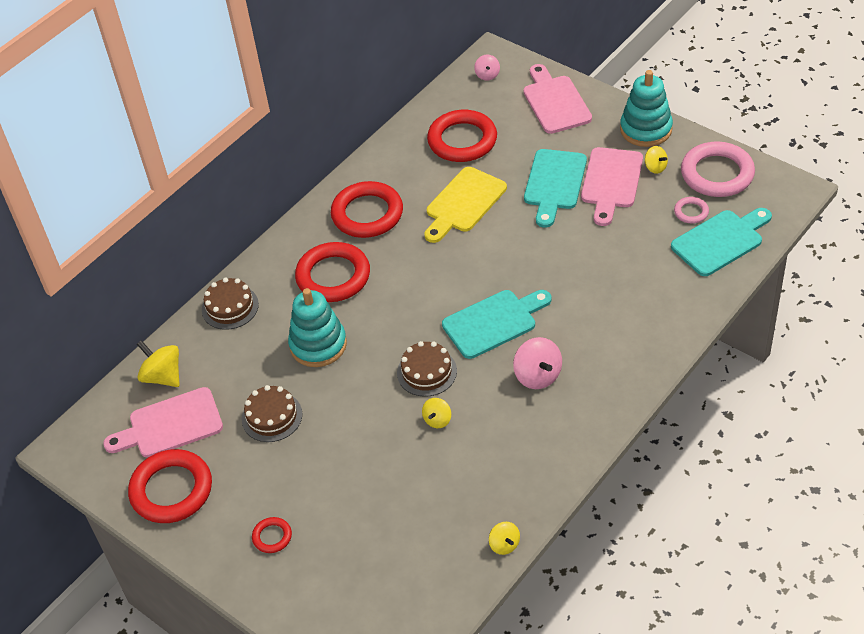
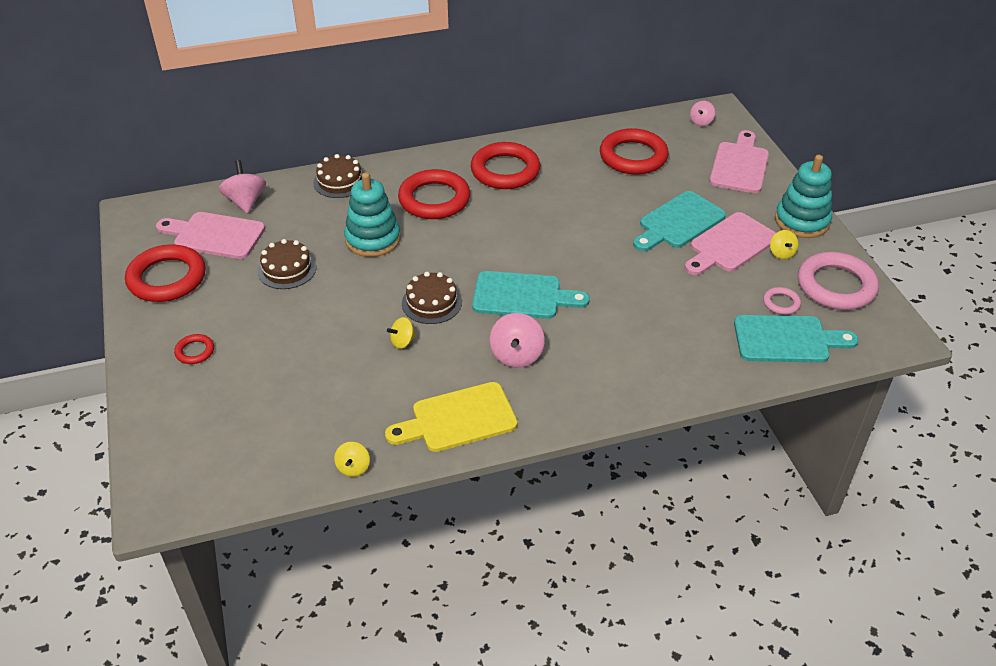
camera: 30 degrees right, 5 degrees down
(163, 376) = (246, 201): yellow spinning top -> pink spinning top
(463, 203) = (588, 200): yellow cutting board -> yellow cutting board (458, 419)

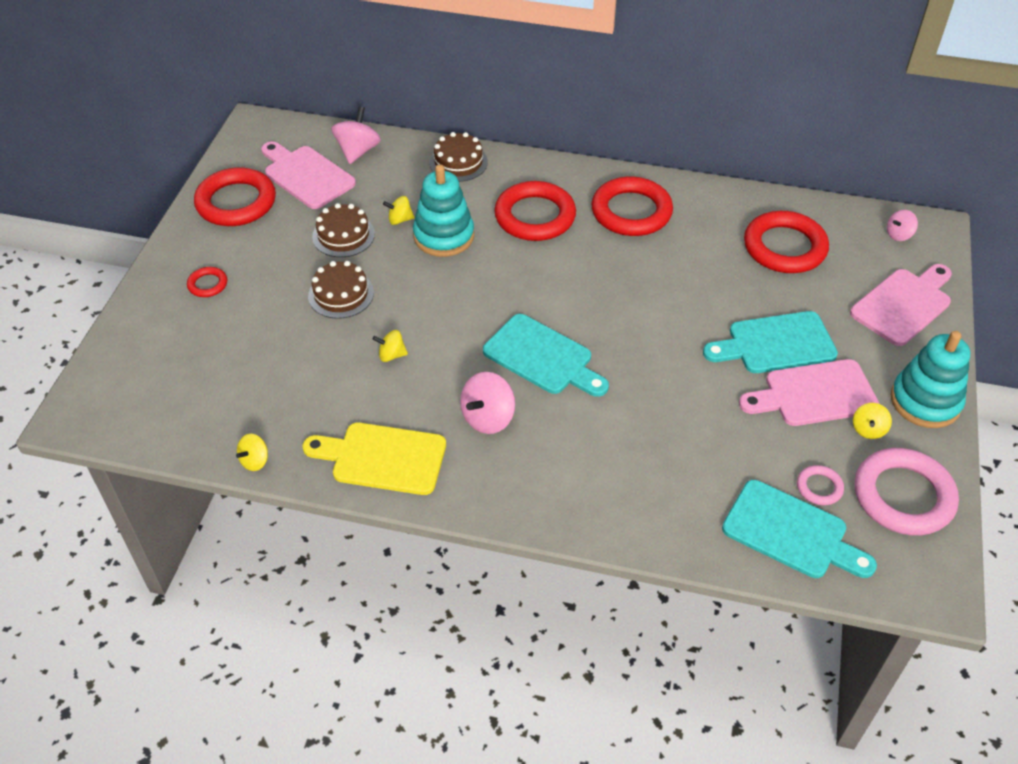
camera: 30 degrees right, 5 degrees up
(326, 240) = (400, 220): none -> yellow spinning top
(431, 302) = (449, 326): brown cake -> brown cake (341, 294)

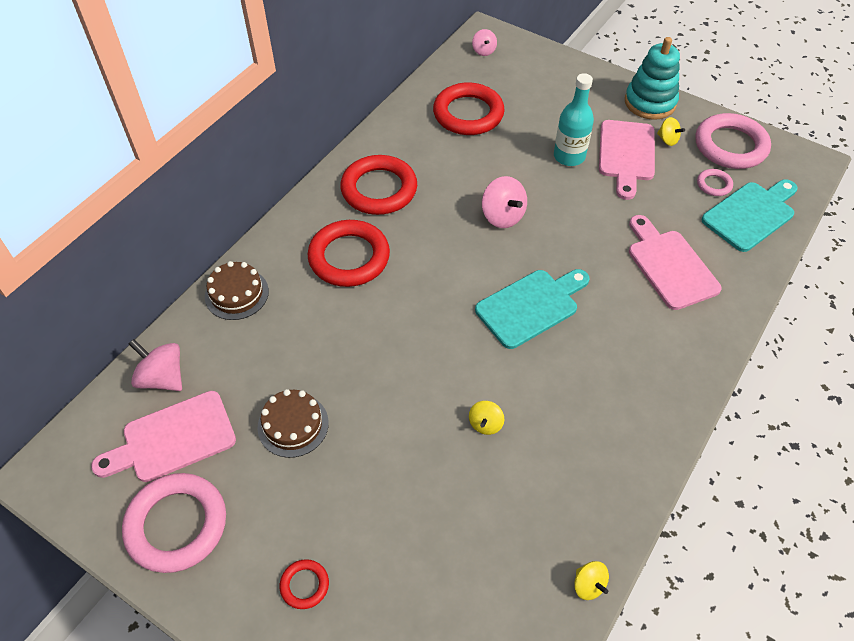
camera: 70 degrees left, 5 degrees up
(236, 202) = (177, 525): red ring -> pink ring
(341, 294) = (382, 449): brown cake -> none
(382, 458) = (614, 465): yellow cutting board -> none
(400, 220) = (295, 367): yellow spinning top -> none
(444, 236) = (339, 336): turquoise stacking toy -> none
(488, 418) = (589, 367): pink spinning top -> pink spinning top (502, 216)
(776, 344) = (569, 156): turquoise cutting board -> turquoise bottle
(903, 304) = (555, 76): pink cutting board -> pink cutting board (670, 265)

